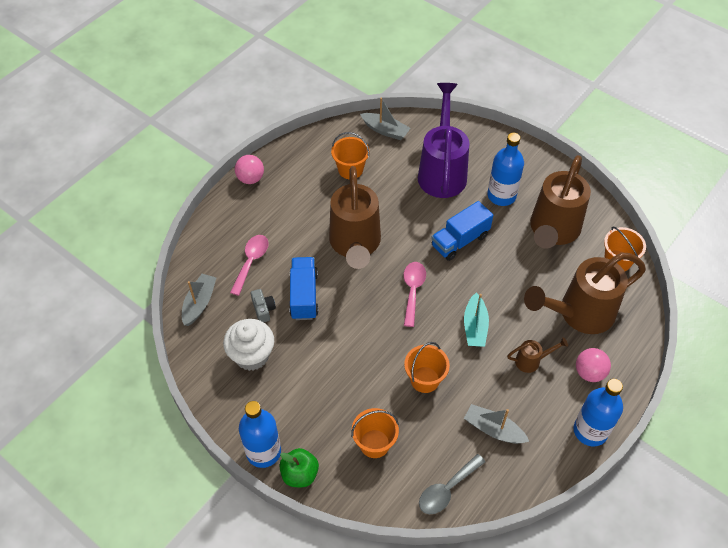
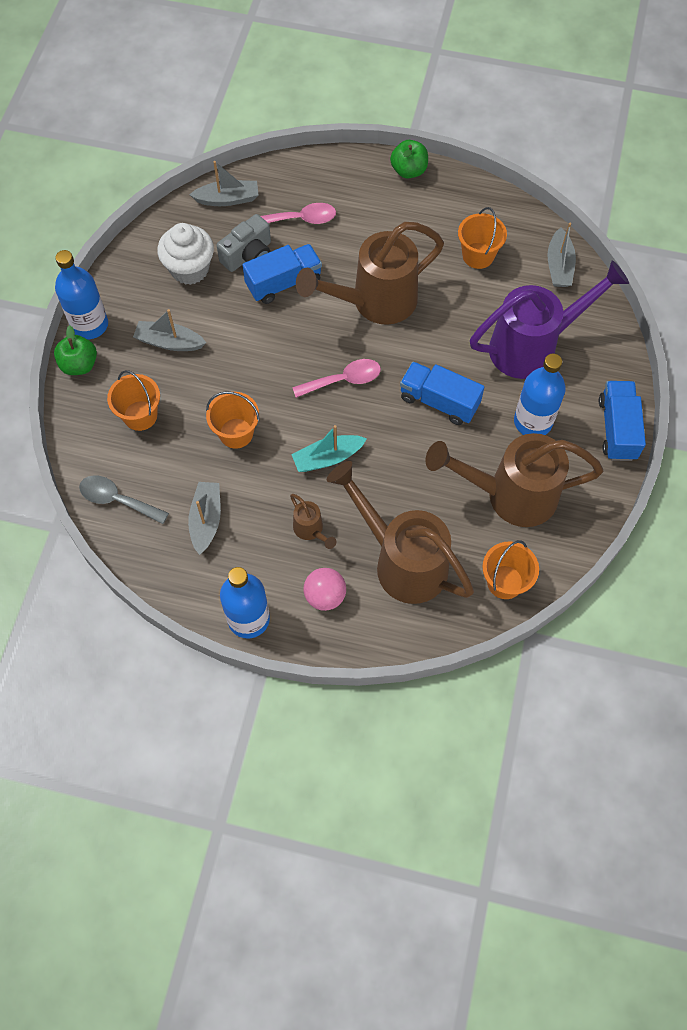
camera: 65 degrees right, 10 degrees up
(250, 178) = (408, 170): pink ball -> green apple
(263, 309) = (248, 255): grey camera -> grey camera, size x1.59
(315, 396) = (169, 342): none -> grey boat
(527, 155) = (617, 429): none -> blue truck

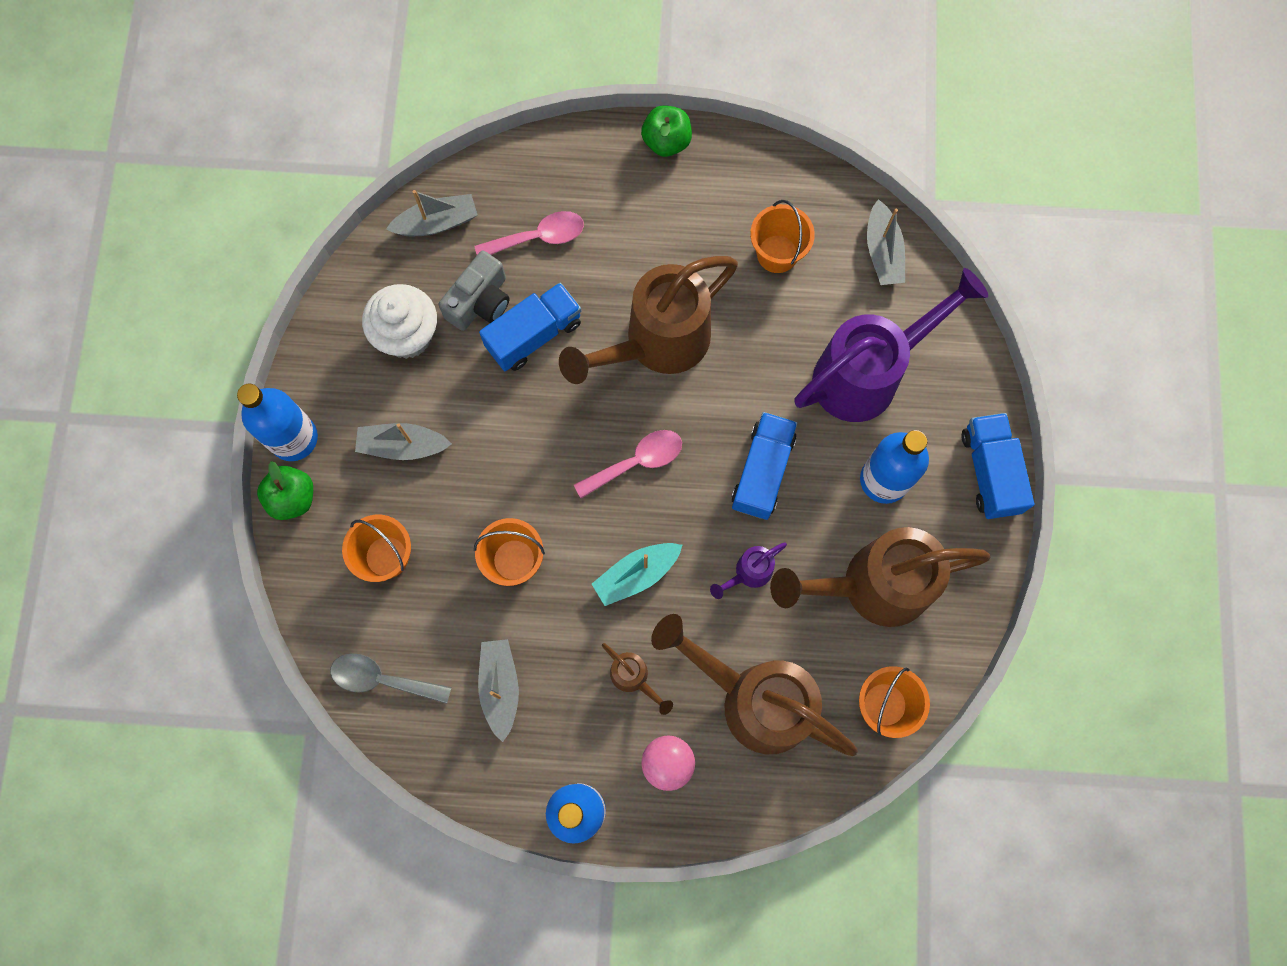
camera: 10 degrees left, 10 degrees up
(415, 470) = (748, 573): none -> purple watering can
(439, 401) = (762, 471): blue truck -> blue truck turned 90 degrees clockwise

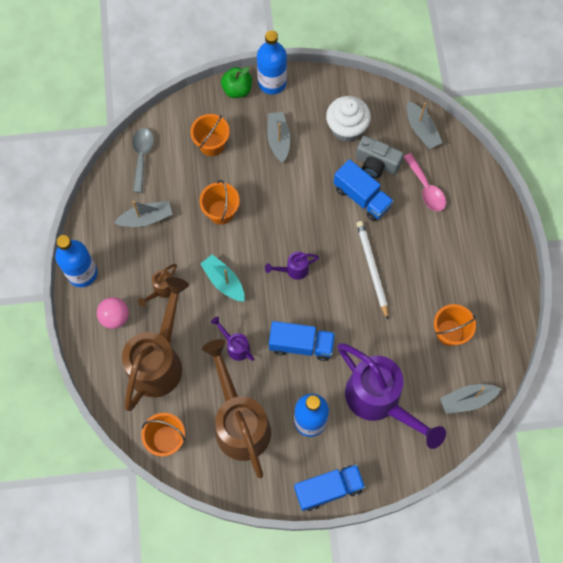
camera: 80 degrees right, 5 degrees down
(637, 462) = (293, 270): pink spoon -> purple watering can
(656, 343) = (372, 269): brown watering can -> white pencil
(666, 142) = (510, 252): green apple -> none

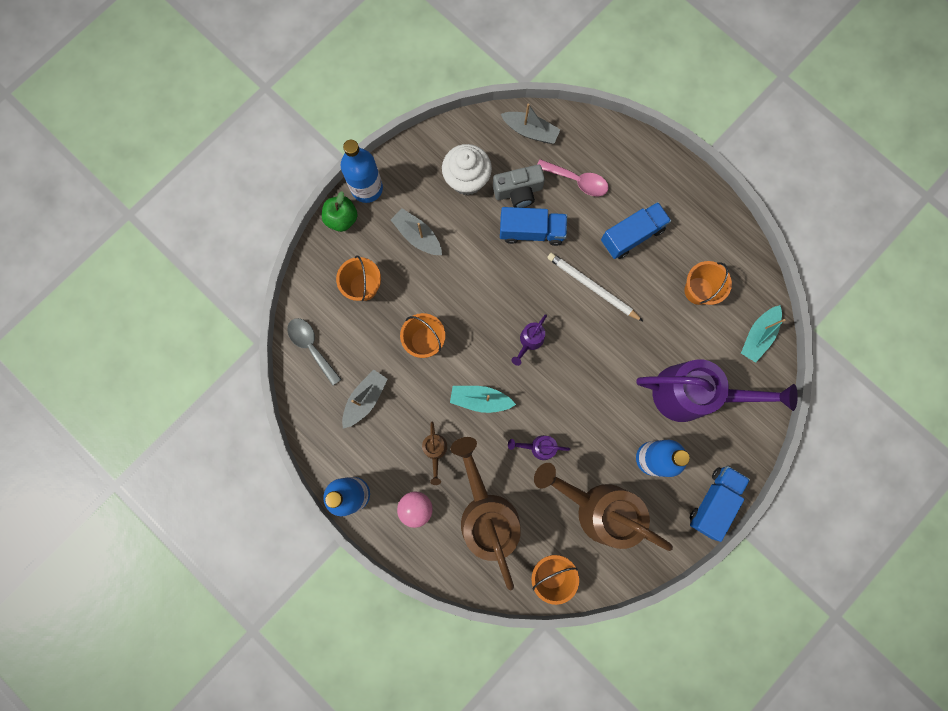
camera: 40 degrees left, 10 degrees up
(301, 345) = (591, 400): blue truck -> blue truck (632, 235)
(467, 400) = (758, 336): grey boat -> turquoise boat

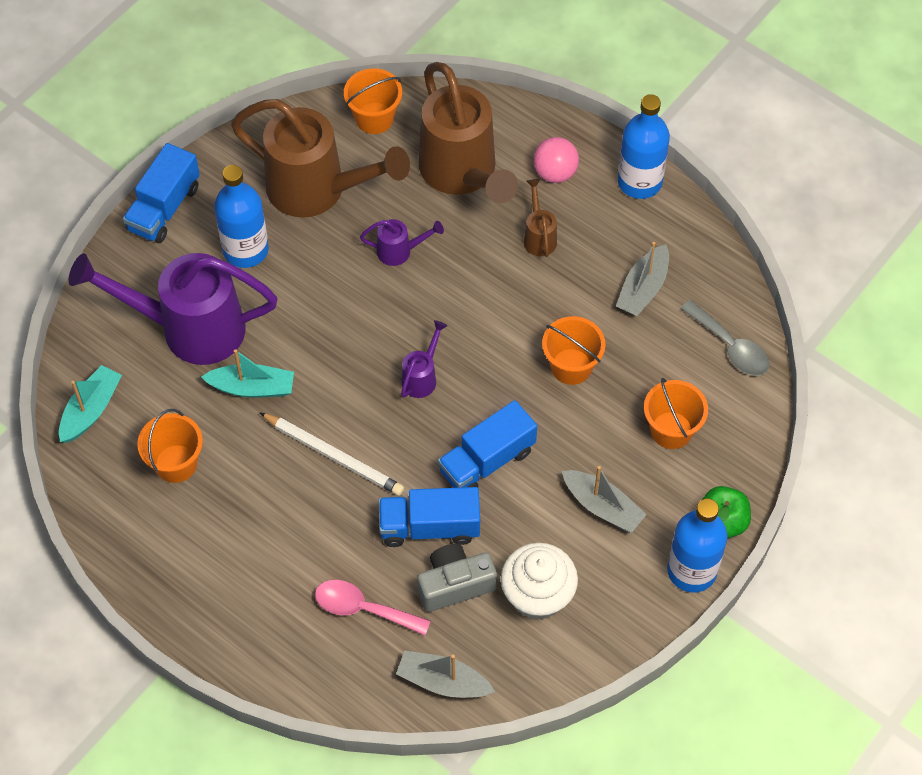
camera: 175 degrees right, 20 degrees down
(480, 400) = (484, 300): turquoise boat -> turquoise boat (252, 387)
(632, 235) = (275, 533): blue truck -> blue truck (487, 461)

